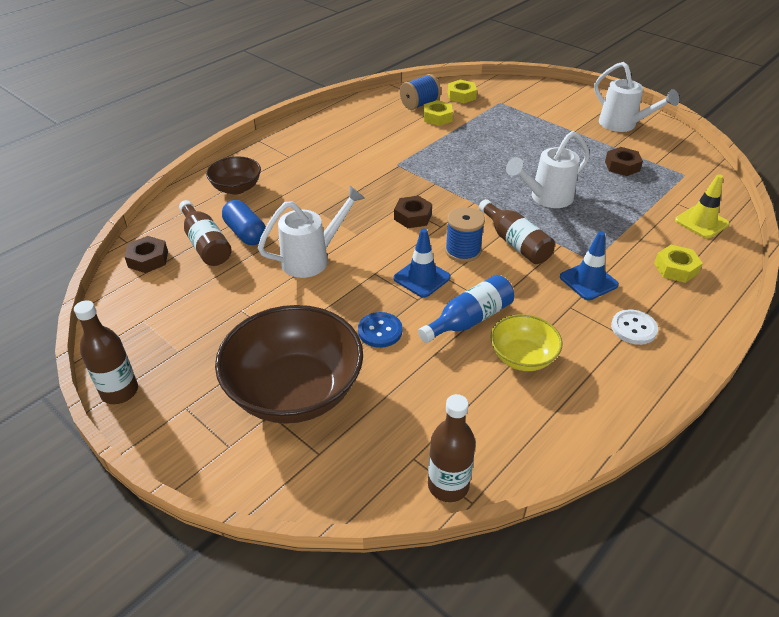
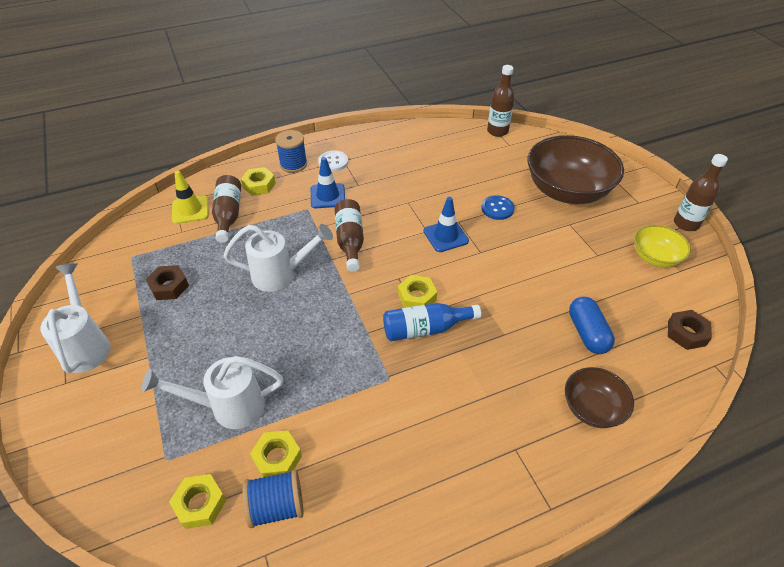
camera: 155 degrees left, 5 degrees up
(205, 244) = (629, 333): brown bottle -> brown bottle (228, 215)
(313, 258) = (528, 282): white watering can -> white watering can (228, 407)
(413, 217) = (417, 297): brown nut -> yellow nut
(463, 251) = (397, 248): blue spool -> blue spool (293, 164)
(469, 320) = (432, 197): blue bottle -> blue bottle (425, 329)
(522, 357) = (415, 168): yellow bowl -> yellow bowl (655, 257)

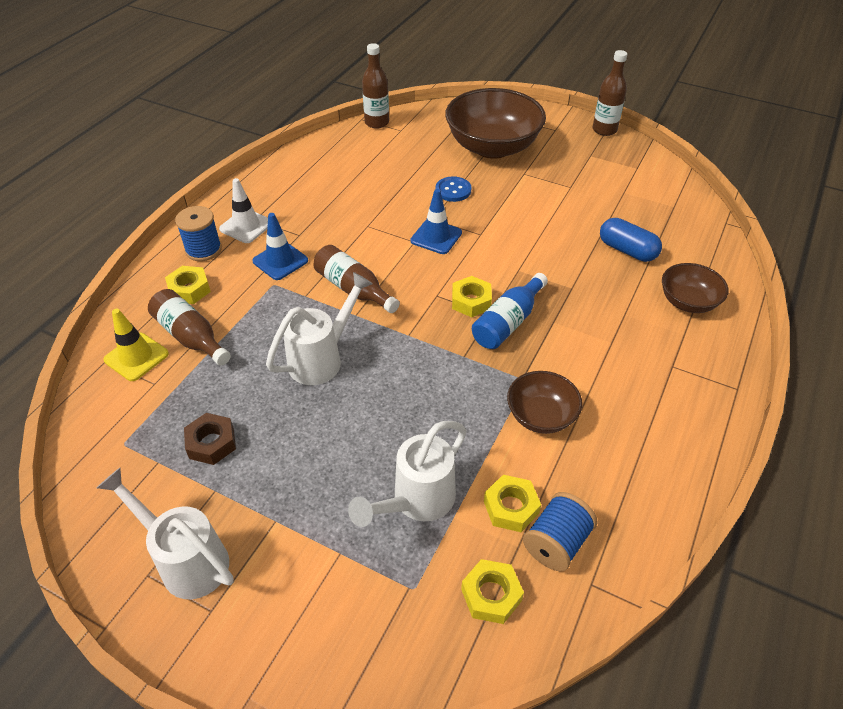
camera: 40 degrees left, 0 degrees up
(333, 162) = (246, 226): white button -> white traffic cone
(370, 411) = (541, 416): none -> brown bowl
(655, 257) = (611, 167): yellow bowl -> none
(686, 333) = (687, 211): brown nut -> none

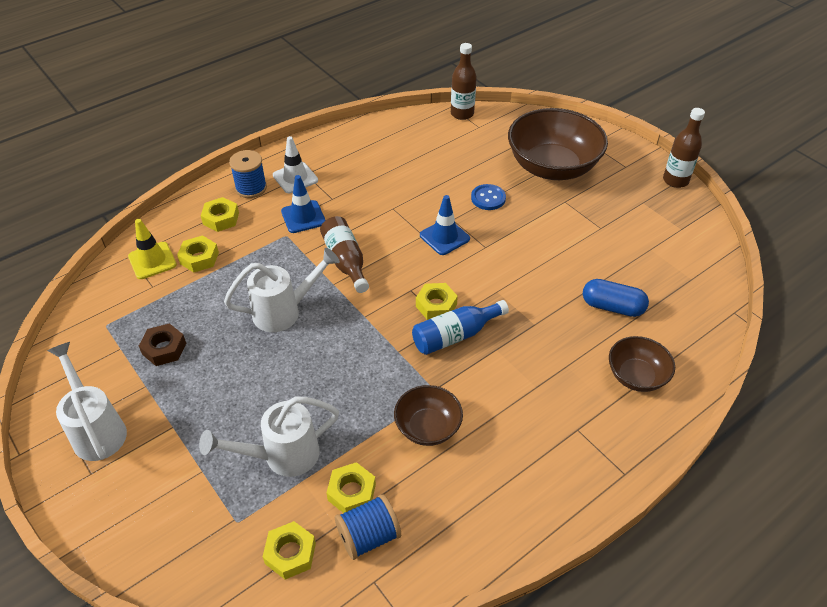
camera: 25 degrees right, 0 degrees up
(191, 337) = (199, 258): brown bottle -> yellow nut
(627, 250) = (612, 307): blue capsule -> blue capsule turned 45 degrees counterclockwise

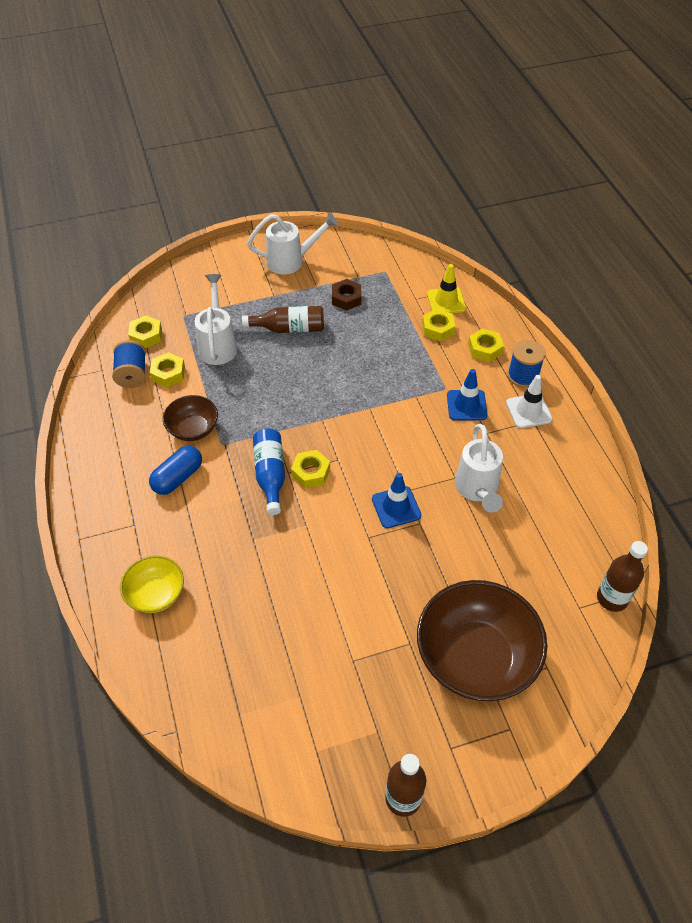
camera: 110 degrees right, 5 degrees up
(285, 311) = (352, 370): white watering can -> white watering can (477, 490)
(346, 261) = (394, 422): brown bottle -> brown bottle (289, 328)
(488, 198) = (441, 567): blue button -> none
(612, 307) = (241, 615): blue capsule -> blue capsule (178, 478)
(636, 376) = (156, 594): brown bowl -> yellow bowl

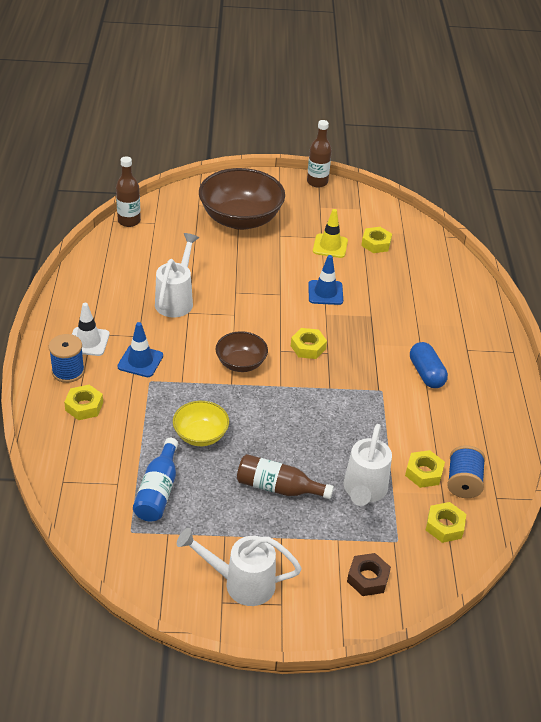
camera: 165 degrees left, 10 degrees down
(156, 594) = (452, 302): yellow bowl -> yellow bowl (200, 435)
(178, 478) = (426, 373): blue capsule -> blue capsule turned 75 degrees counterclockwise
(193, 429) = (406, 410): brown bowl -> brown bowl (241, 363)
(270, 475) = (344, 354): blue bottle -> blue bottle (158, 491)
(346, 298) = (197, 507): brown nut -> brown nut (368, 578)
(396, 507) = (248, 306): blue traffic cone -> blue traffic cone (325, 293)
(438, 329) = (117, 441): yellow nut -> yellow nut (376, 244)
(446, 301) = (86, 470): yellow traffic cone -> yellow traffic cone (330, 246)

